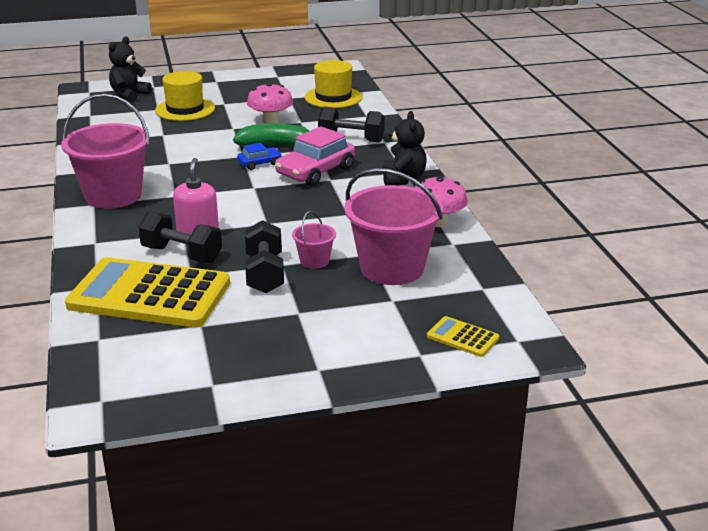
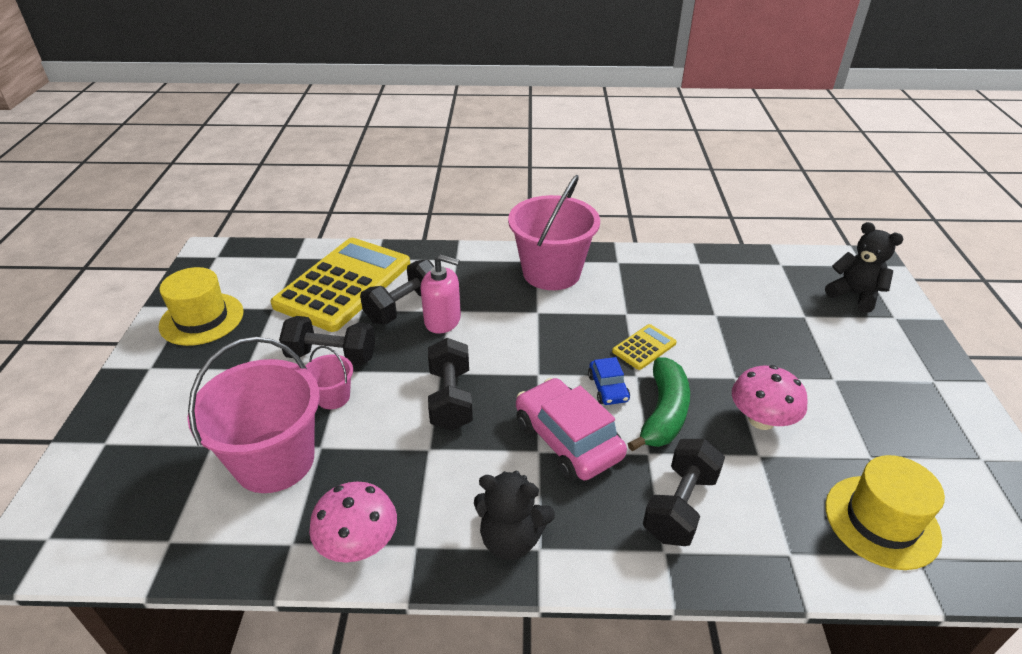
camera: 105 degrees right, 10 degrees up
(185, 109) = (805, 339): yellow hat -> yellow hat (202, 319)
(295, 214) = (450, 399): none -> black dumbbell
(462, 337) = (98, 487): yellow calculator -> yellow calculator (644, 347)

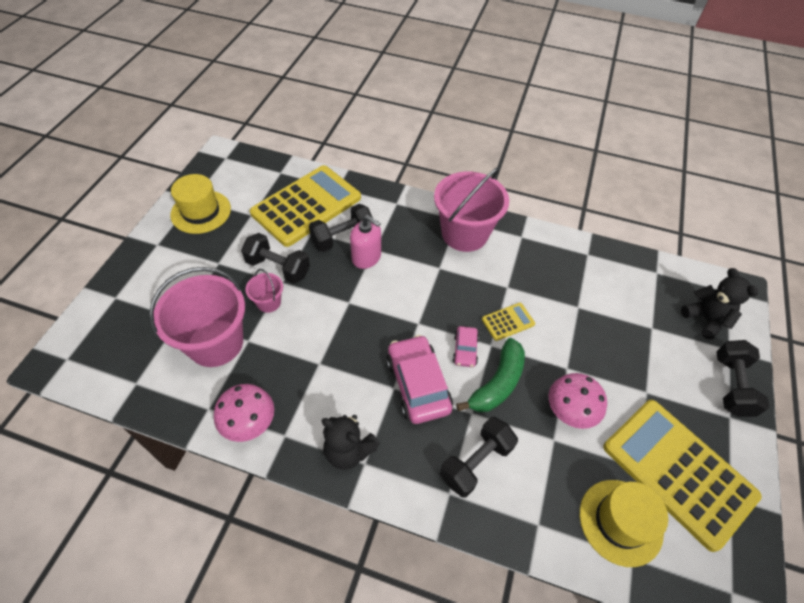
camera: 15 degrees right, 15 degrees up
(450, 399) = (348, 327): black dumbbell -> black dumbbell (731, 385)
(608, 388) = (465, 350): blue car -> pink car
(912, 449) = (678, 471): none -> yellow calculator

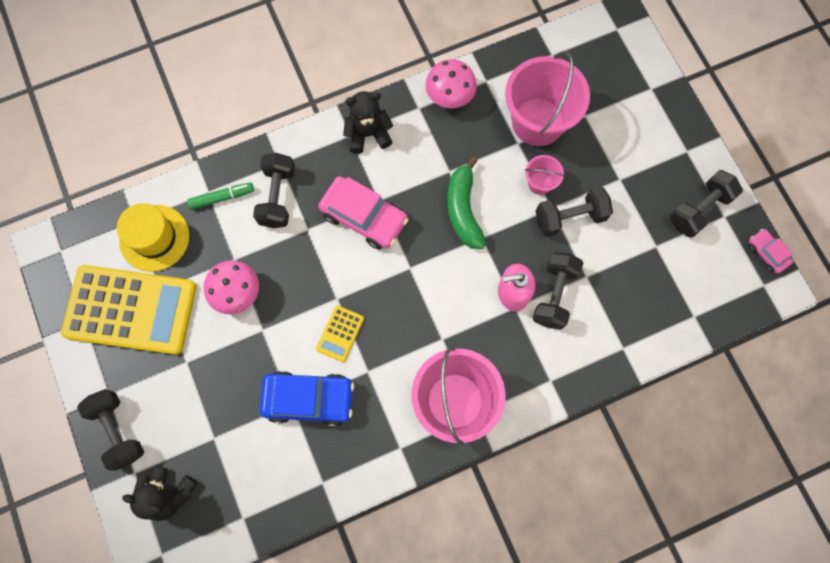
camera: 140 degrees right, 20 degrees up
(201, 212) = (699, 209): yellow hat -> black dumbbell
(306, 206) = (623, 300): yellow calculator -> none
(465, 350) = (353, 276): pink car -> pink car (767, 253)
(497, 383) = (307, 269): green banana -> green banana (463, 210)
(528, 506) = (222, 198): none -> green marker
(563, 301) = (309, 399): none -> blue car

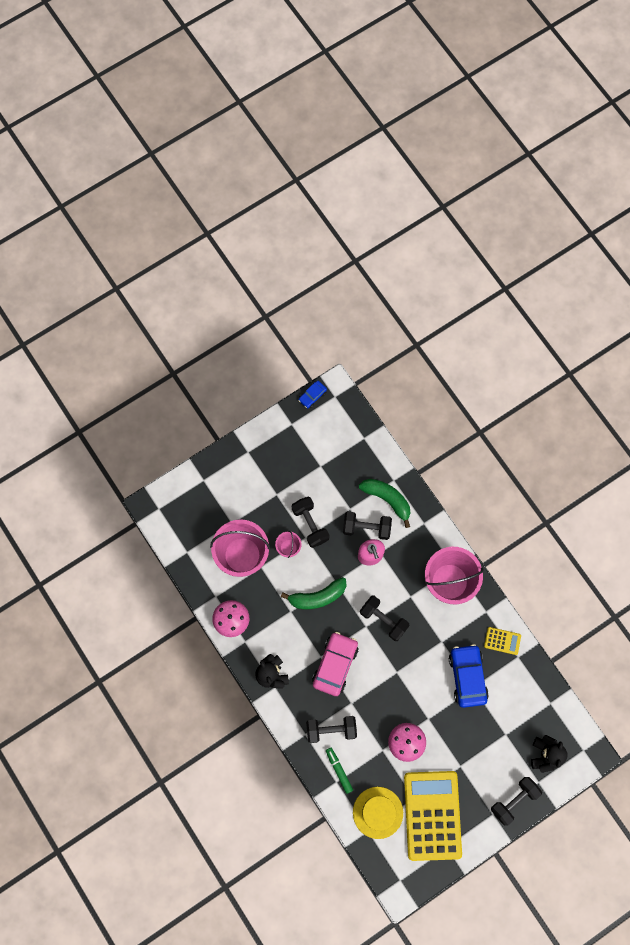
camera: 100 degrees left, 0 degrees up
(340, 333) = (420, 665): yellow calculator -> yellow calculator (502, 641)
(594, 333) = (387, 499): none -> green banana
(699, 209) = (289, 440): black dumbbell -> black dumbbell (383, 620)
(767, 253) = (312, 396): pink car -> blue car

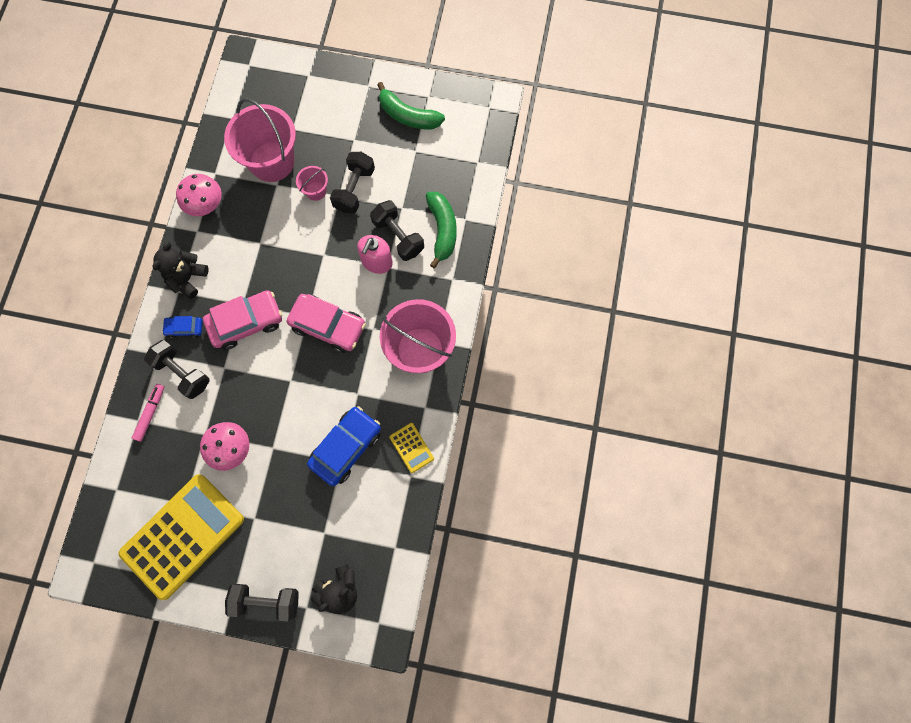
camera: 45 degrees right, 0 degrees up
(312, 396) = (470, 90): blue car -> blue car (185, 328)
(317, 597) = (294, 253): green banana -> green banana (408, 116)
(339, 770) = (150, 413): green marker -> pink marker
(378, 812) = (141, 483): yellow hat -> none
(383, 620) = (328, 326): black dumbbell -> pink car

